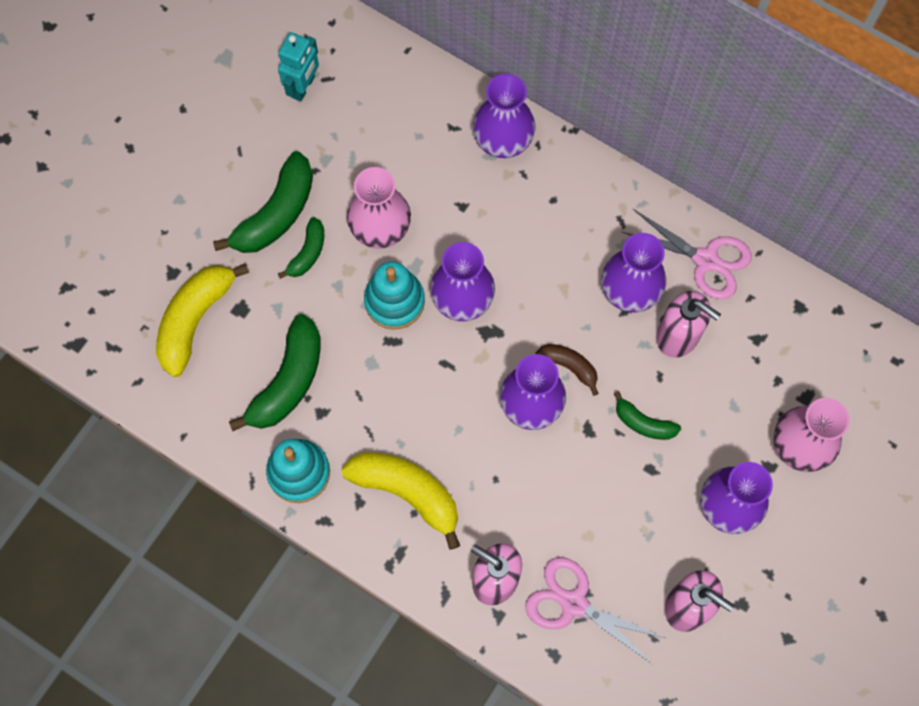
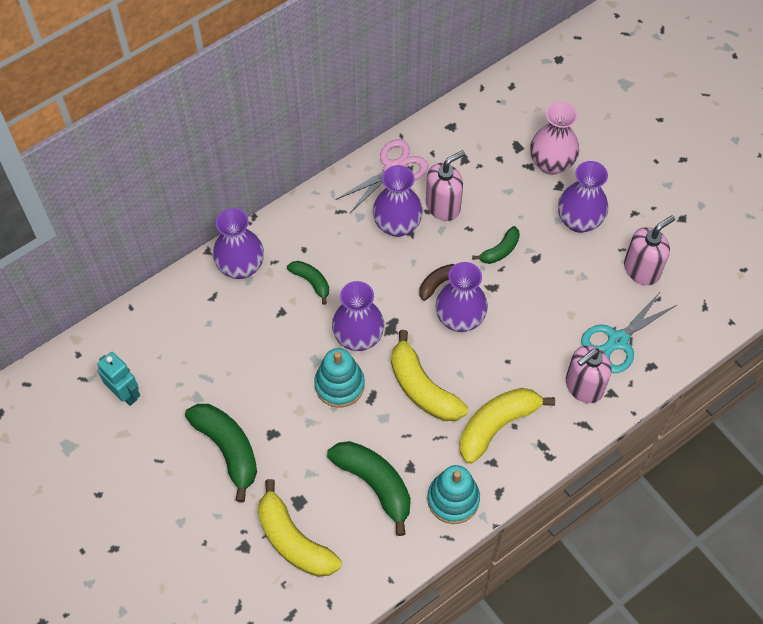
camera: 70 degrees left, 10 degrees down
(308, 253) = (272, 435): green banana -> green banana (311, 282)
(380, 229) = (275, 375): pink vase -> none
(424, 393) = (422, 388): none -> yellow banana
(573, 603) = (617, 341): pink scissors -> turquoise scissors

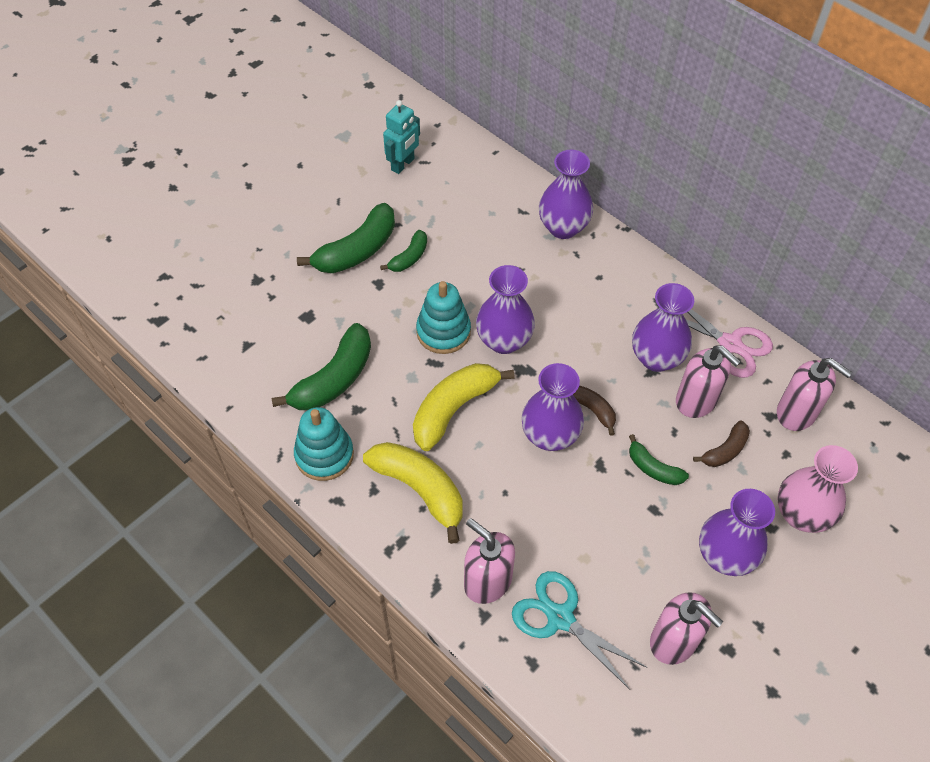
camera: 80 degrees right, 5 degrees down
(294, 540) = (266, 318): yellow banana -> none
(311, 282) = (561, 289): green banana -> green banana (409, 257)
(465, 142) = (796, 413): none -> pink soap dispenser
(491, 198) = (725, 450): none -> brown banana

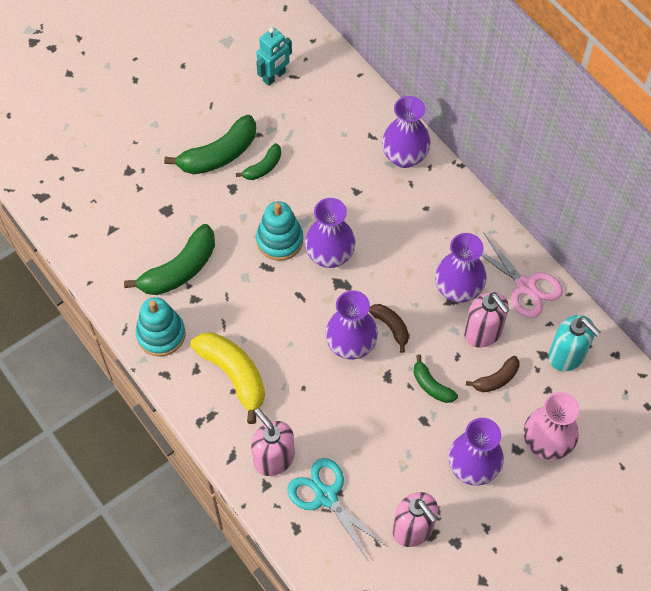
camera: 10 degrees right, 5 degrees up
(453, 409) = (275, 310): yellow banana -> none
(796, 413) = (567, 355): pink soap dispenser -> turquoise soap dispenser

